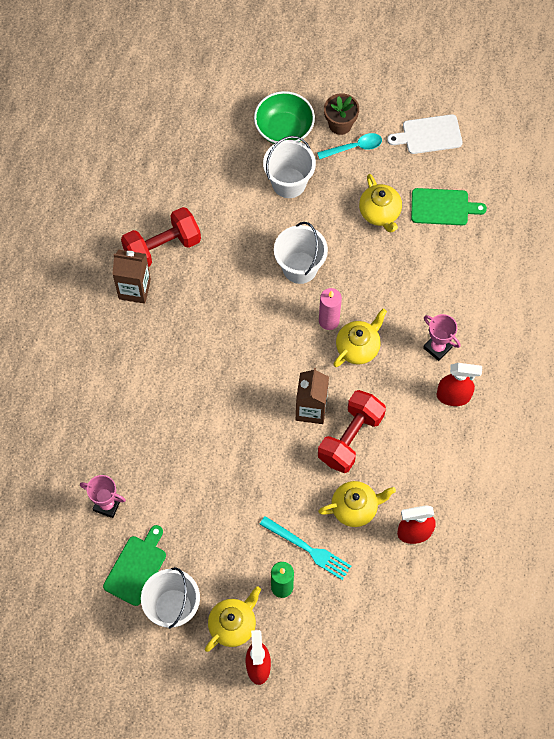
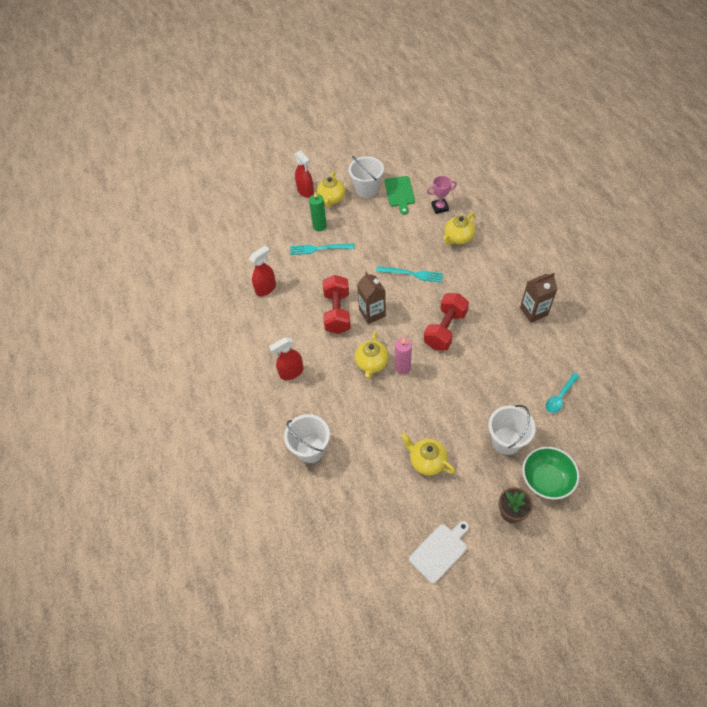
camera: 150 degrees right, 10 degrees down
(162, 247) = (543, 345): red dumbbell -> red dumbbell (445, 329)
(224, 429) = (412, 274): none -> turquoise fork
(300, 267) = (448, 388): white bucket -> white bucket (310, 449)
(354, 147) = (485, 500): turquoise spoon -> turquoise spoon (560, 397)
(355, 508) = (308, 281): yellow teapot -> yellow teapot (458, 238)
(437, 347) = (321, 395): pink trophy -> none
(442, 207) = (386, 496): green cutting board -> none

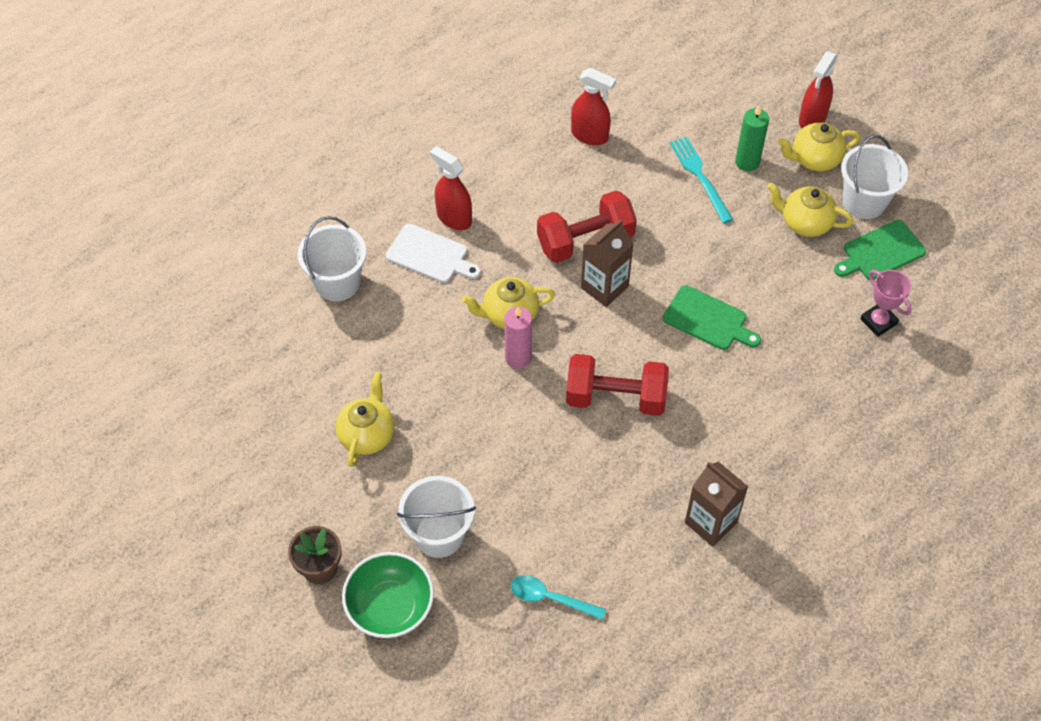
camera: 65 degrees right, 0 degrees up
(412, 274) = (708, 320): turquoise fork -> green cutting board
(440, 551) = (232, 488): white cutting board -> white cutting board (430, 255)
(458, 238) = (821, 367): yellow teapot -> yellow teapot (805, 222)

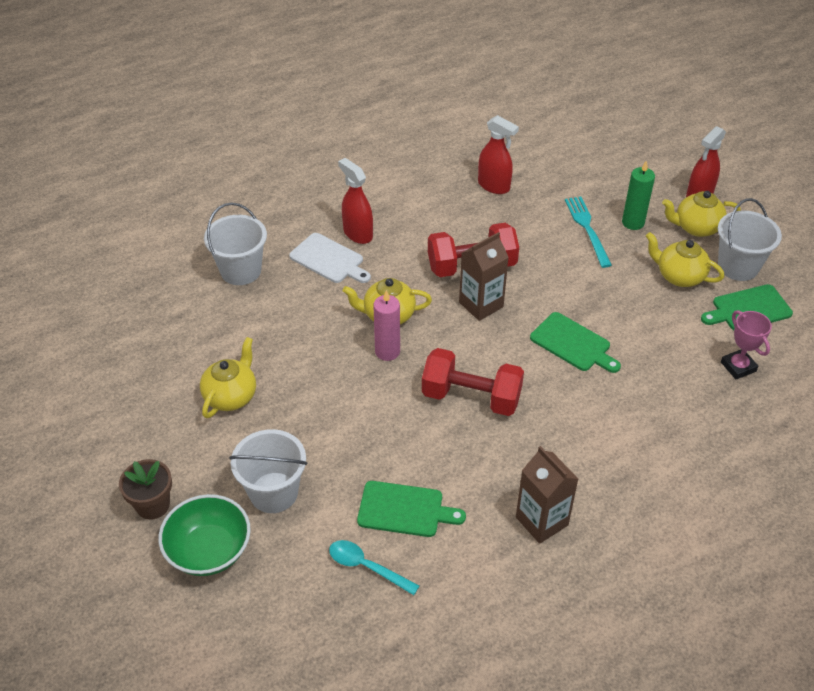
camera: 10 degrees right, 10 degrees down
(574, 532) = (404, 510): none -> green cutting board

